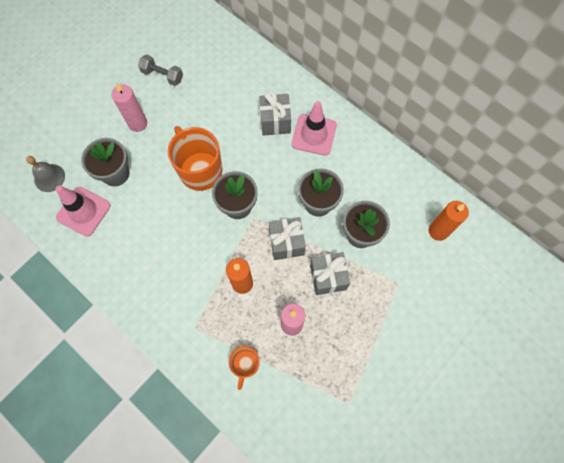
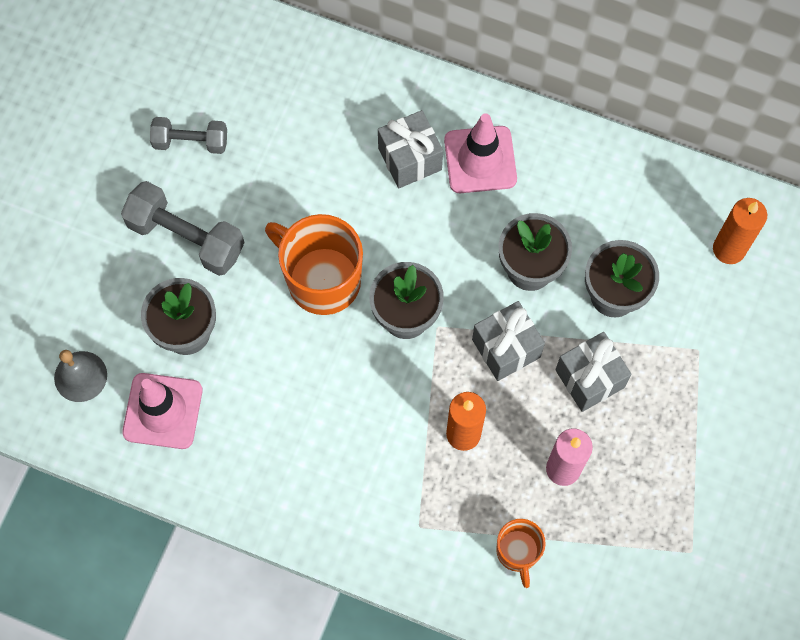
camera: 20 degrees left, 0 degrees up
(138, 124) = (186, 237): pink candle -> grey dumbbell

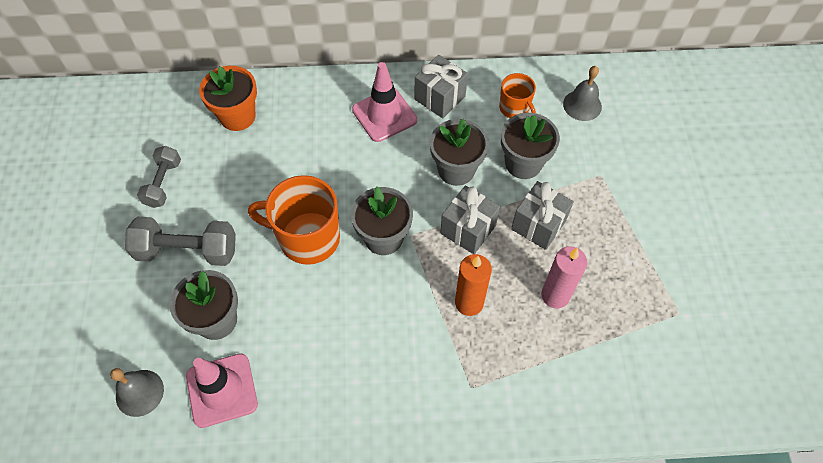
camera: 25 degrees left, 10 degrees down
(190, 142) = (163, 183): grey dumbbell -> grey dumbbell turned 60 degrees counterclockwise
(307, 89) = (237, 116): none -> orange flower pot
(410, 159) = (334, 133): grey gift -> grey gift (440, 98)
(518, 552) = (556, 372): orange mug -> orange mug (515, 108)
(729, 249) = (582, 105): orange candle -> grey bell

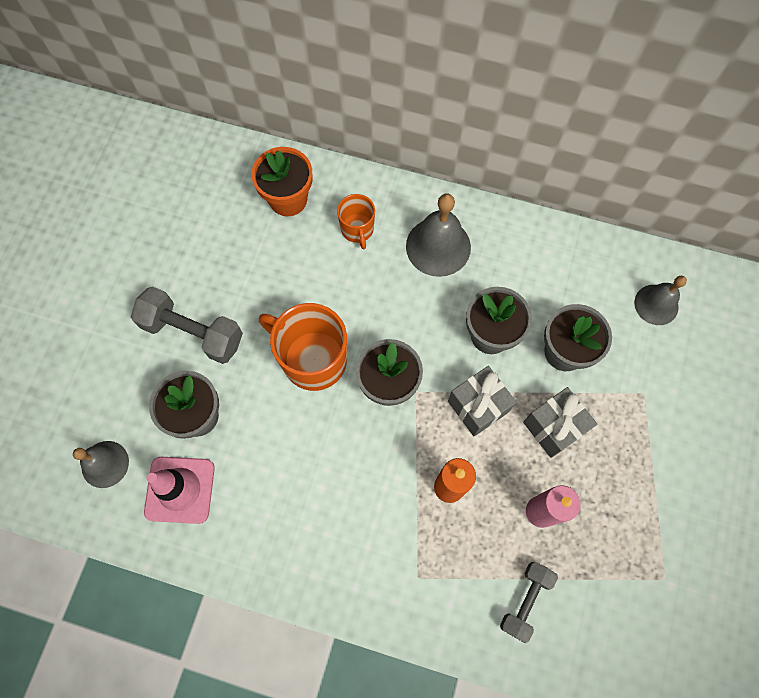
camera: 20 degrees right, 10 degrees up
(163, 183) = (192, 251): grey dumbbell -> grey dumbbell (525, 600)
(384, 115) = (438, 246): pink traffic cone -> grey bell
(440, 98) = (504, 245): grey gift -> none
(515, 108) = (580, 284): orange mug -> orange mug (357, 230)

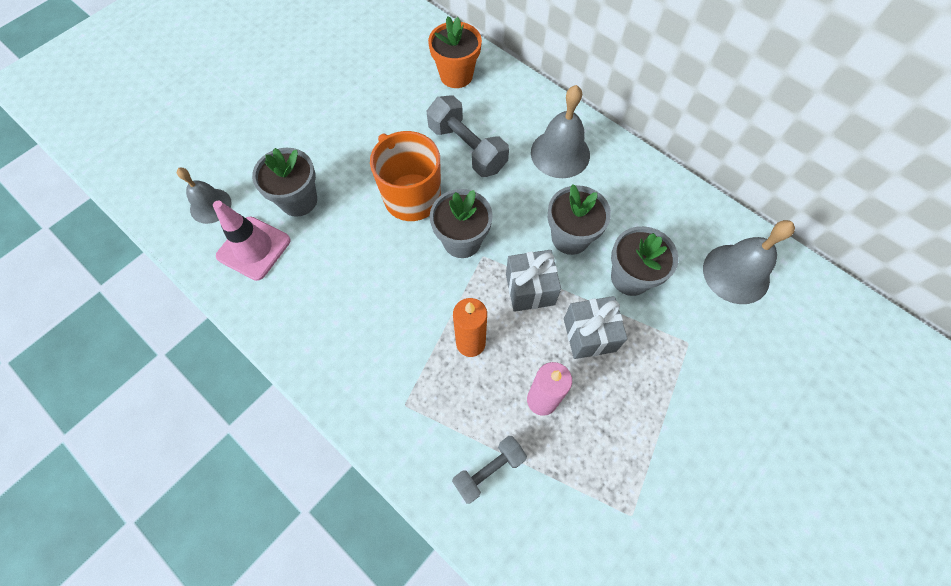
camera: 25 degrees right, 5 degrees down
(193, 332) = (330, 140): grey dumbbell -> grey dumbbell (467, 148)
(357, 230) = (499, 116): orange mug -> none
(656, 304) = (736, 273): grey bell -> grey bell, size x1.52

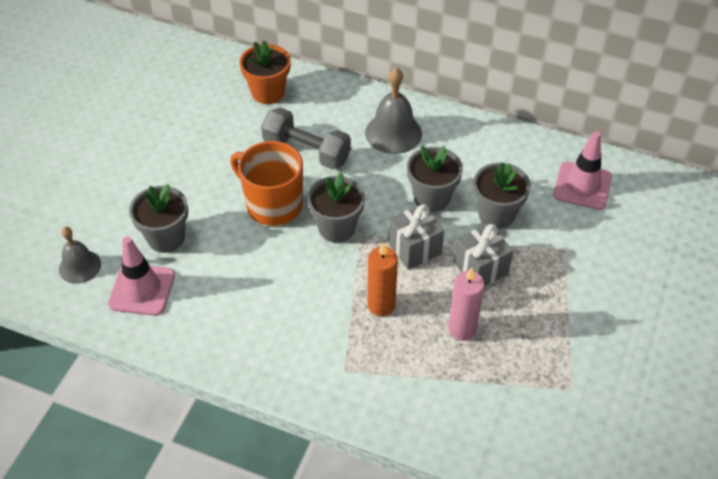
camera: 20 degrees left, 15 degrees down
(489, 470) = (440, 395): grey dumbbell -> none
(736, 273) = (582, 186): grey bell -> pink traffic cone

